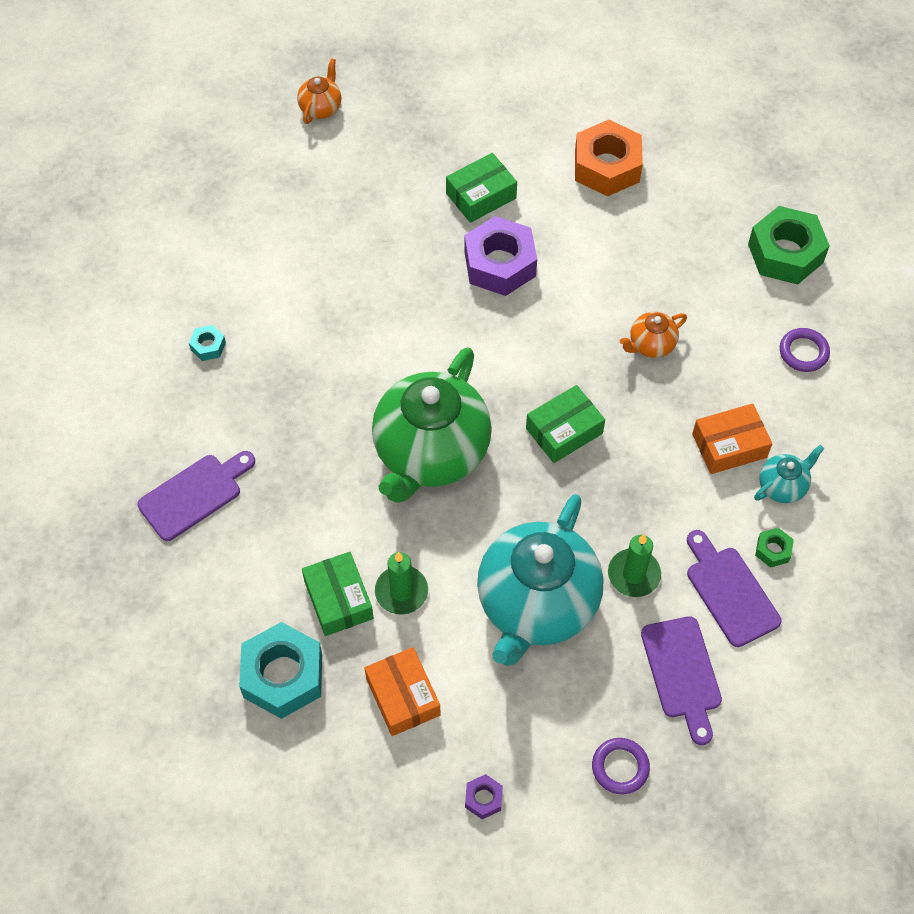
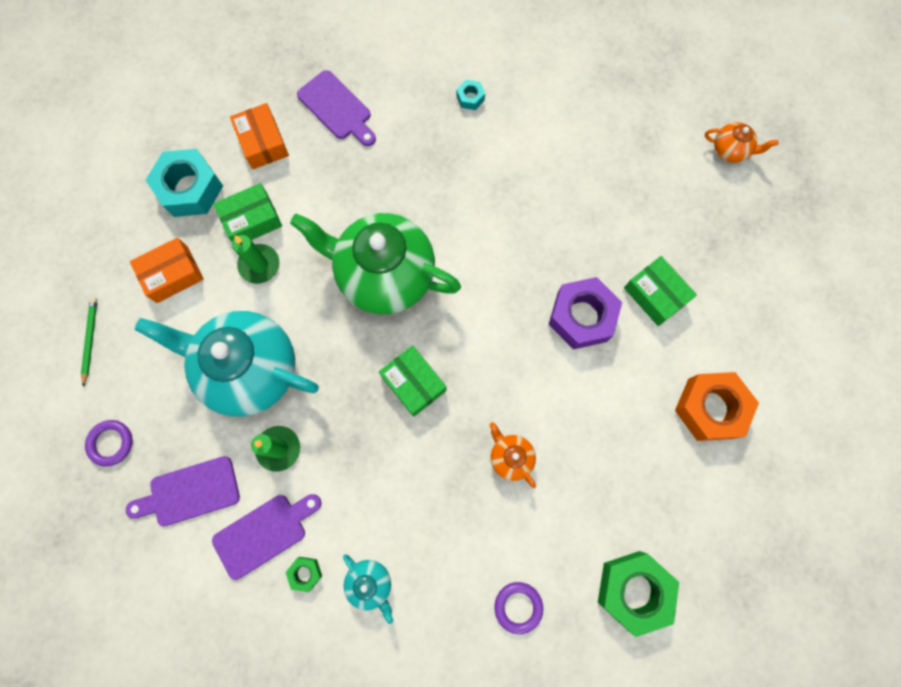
camera: 85 degrees right, 15 degrees up
(483, 798) = (90, 340): purple nut -> green pencil
(729, 446) = (409, 532): orange box -> orange box (263, 142)

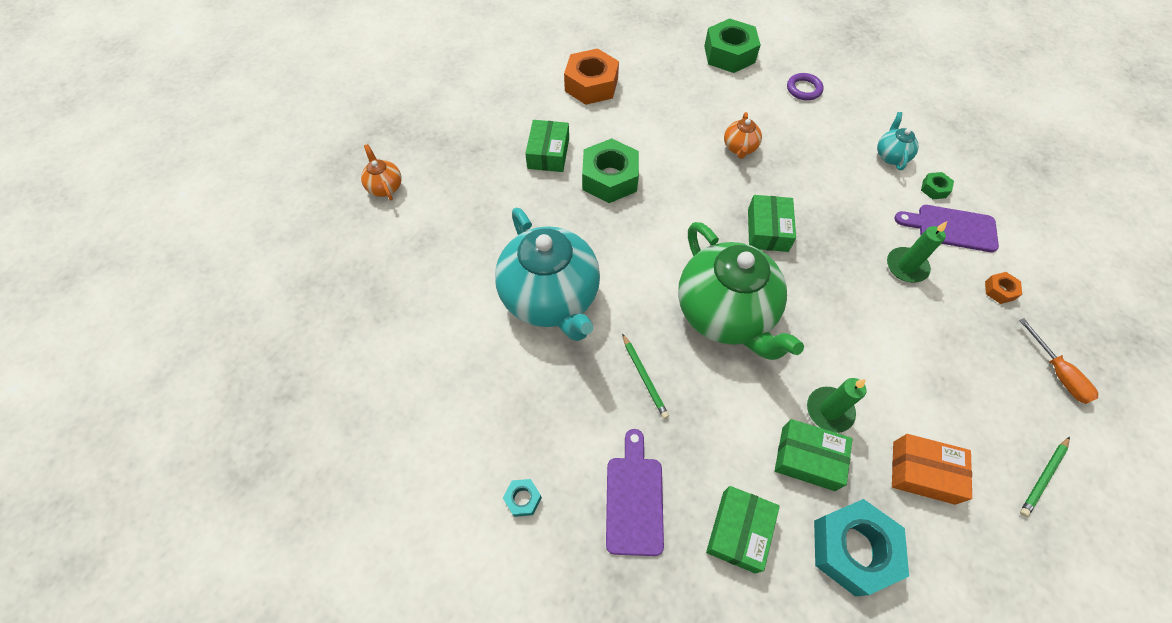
camera: 135 degrees left, 15 degrees down
(111, 443) = (1057, 373): purple ring -> orange screwdriver
(190, 492) = (999, 290): purple cutting board -> orange nut
(249, 369) = (895, 335): turquoise teapot -> turquoise teapot (551, 298)
(263, 142) = (739, 531): orange box -> green box
(397, 181) = (644, 377): none -> green pencil
(470, 98) = (508, 393): turquoise nut -> turquoise nut (523, 499)
(582, 317) = (609, 178): purple nut -> green nut

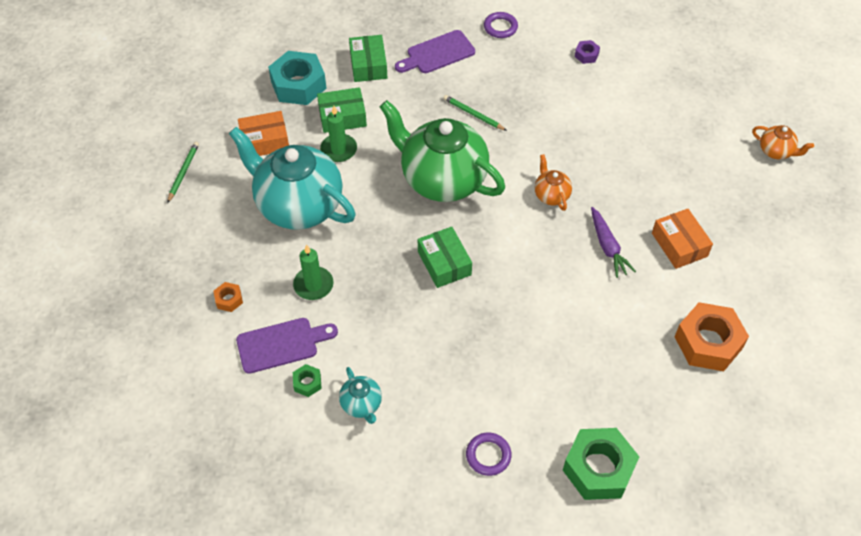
camera: 150 degrees right, 5 degrees down
(454, 391) = (586, 55): none -> purple nut
(523, 499) = (500, 27): turquoise nut -> purple ring
(548, 153) = (679, 245): green box -> orange box
(551, 298) = (574, 132): turquoise teapot -> turquoise teapot (298, 205)
(609, 178) = (607, 247): green nut -> purple carrot
(634, 499) = (437, 53): purple cutting board -> purple cutting board turned 90 degrees clockwise
(739, 148) = (514, 338): orange teapot -> orange teapot (551, 195)
(1057, 373) = (175, 249): orange screwdriver -> none

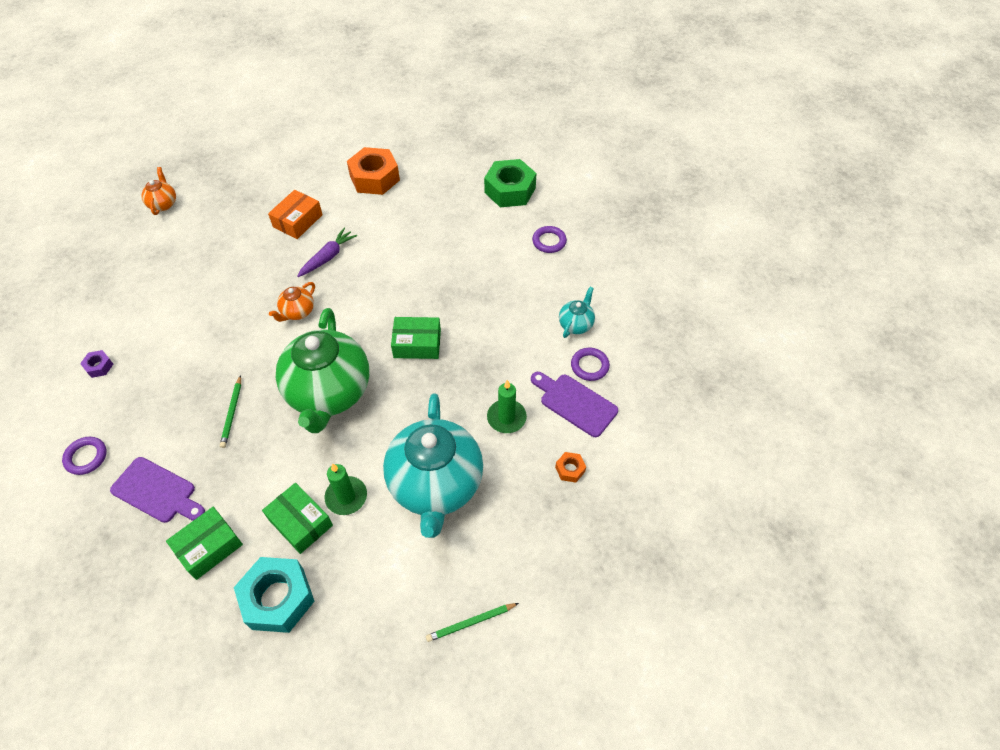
camera: 125 degrees left, 0 degrees up
(265, 141) = (378, 573): orange box -> none
(307, 383) = (589, 366): green nut -> purple ring
(444, 263) = (417, 344): green box -> green box turned 60 degrees clockwise

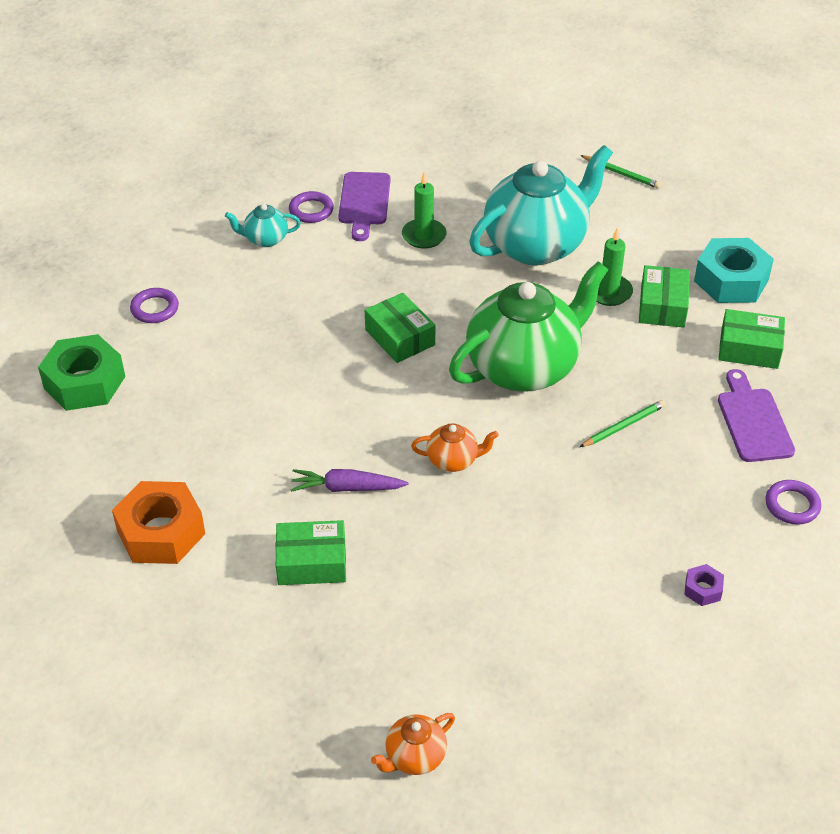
camera: 125 degrees left, 10 degrees down
(298, 221) = (312, 562): orange box -> green box
(570, 469) = (436, 178): orange nut -> none

